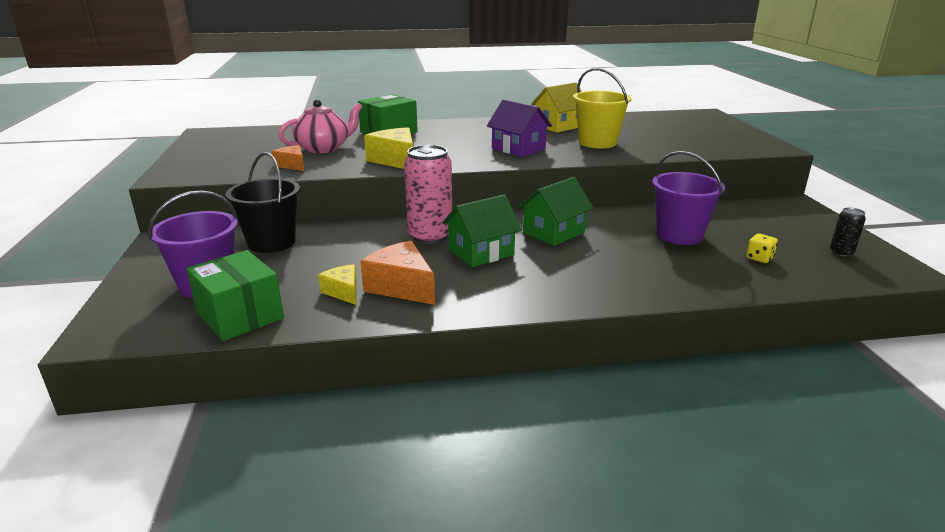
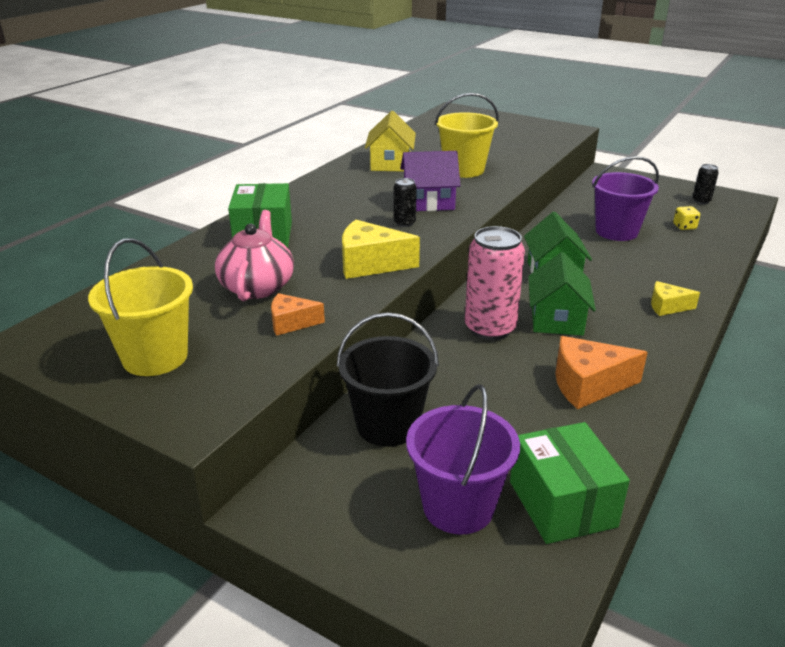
camera: 50 degrees left, 5 degrees up
(220, 154) = (155, 357): none -> yellow bucket
(240, 315) = (562, 504): green box -> green box turned 75 degrees clockwise
(343, 292) = (567, 420): yellow cheese -> yellow cheese (667, 307)
(471, 152) = (404, 223): none -> black can

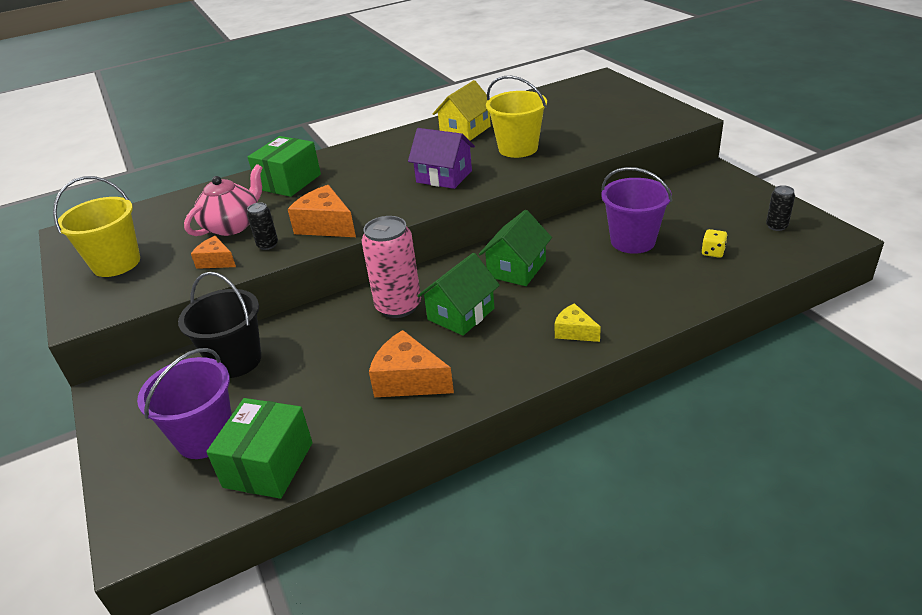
camera: 35 degrees right, 5 degrees up
(370, 264) = (326, 226): yellow cheese -> orange cheese
(404, 223) = (399, 193): black can -> black can (267, 245)

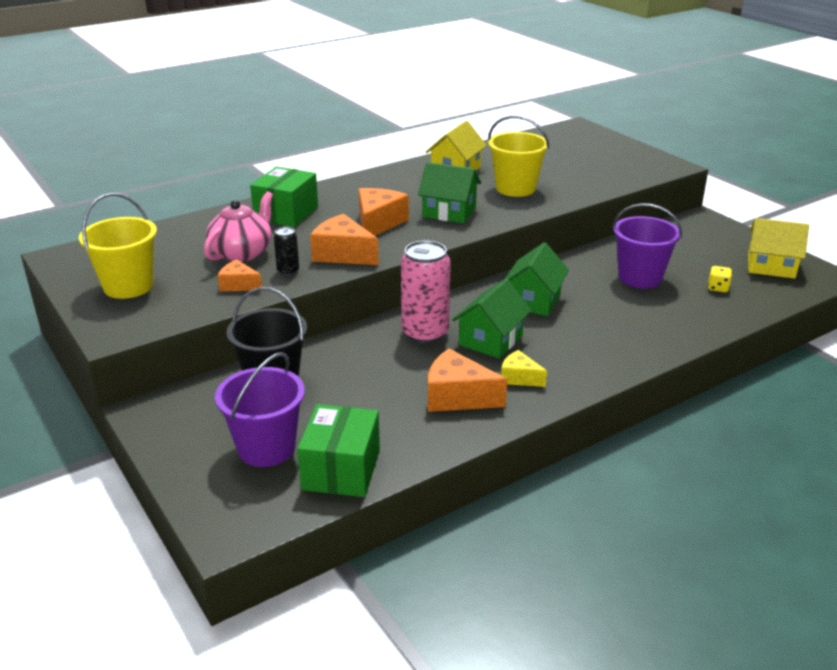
camera: 10 degrees left, 5 degrees down
(371, 190) = (378, 223): none -> orange cheese
(444, 176) = (449, 212): purple house -> green house
(574, 332) = (606, 354): yellow cheese -> yellow cheese (519, 378)
(776, 226) = (771, 266): black can -> yellow house

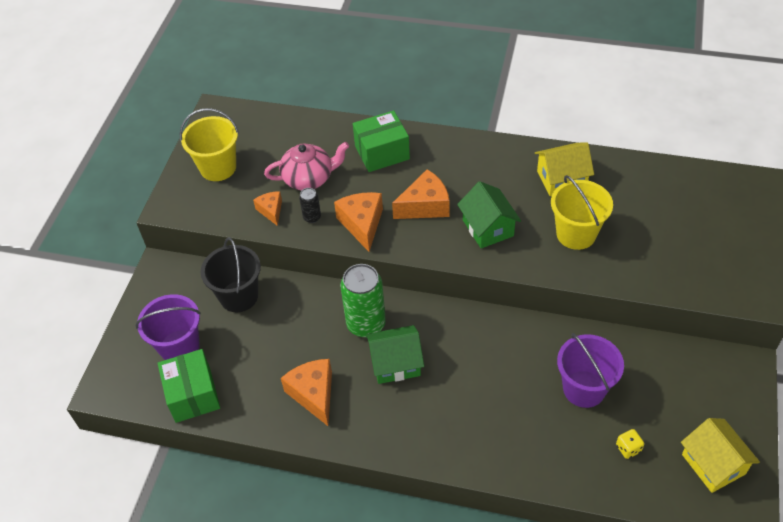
camera: 50 degrees right, 20 degrees up
(341, 470) = (193, 395): green box -> green box turned 75 degrees counterclockwise
(425, 333) = (366, 324): pink can -> green can
(519, 378) = (367, 410): yellow cheese -> none
(533, 301) = (473, 350): green house -> none

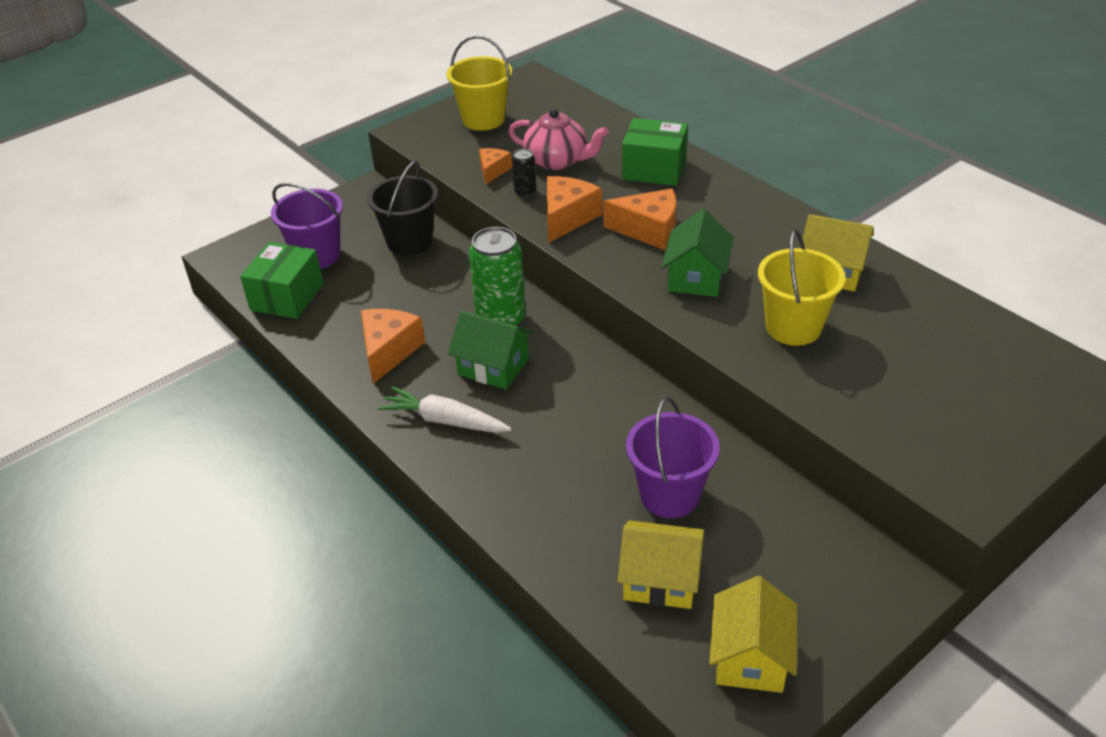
camera: 35 degrees right, 10 degrees down
(403, 423) = (444, 421): none -> white carrot
(628, 448) = (660, 580): yellow dice -> yellow house

